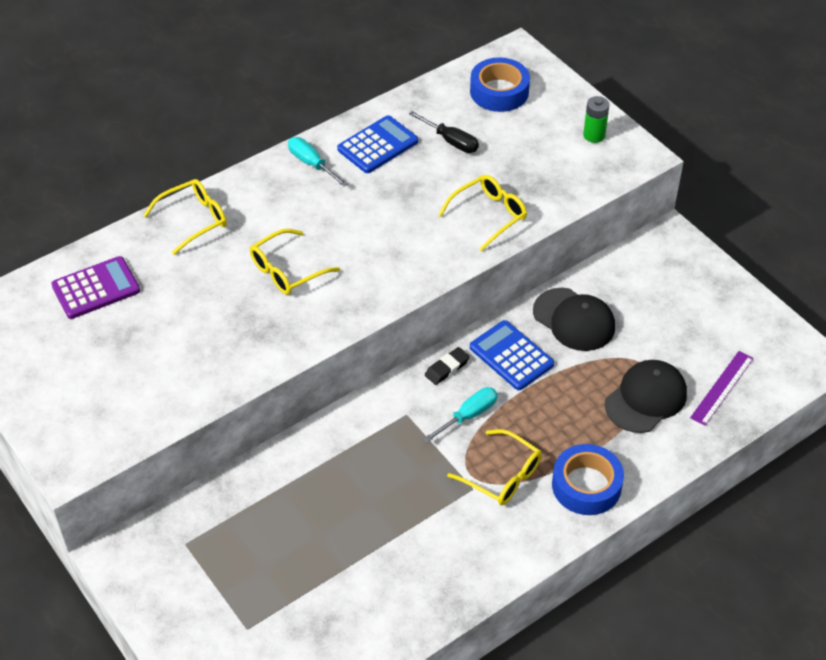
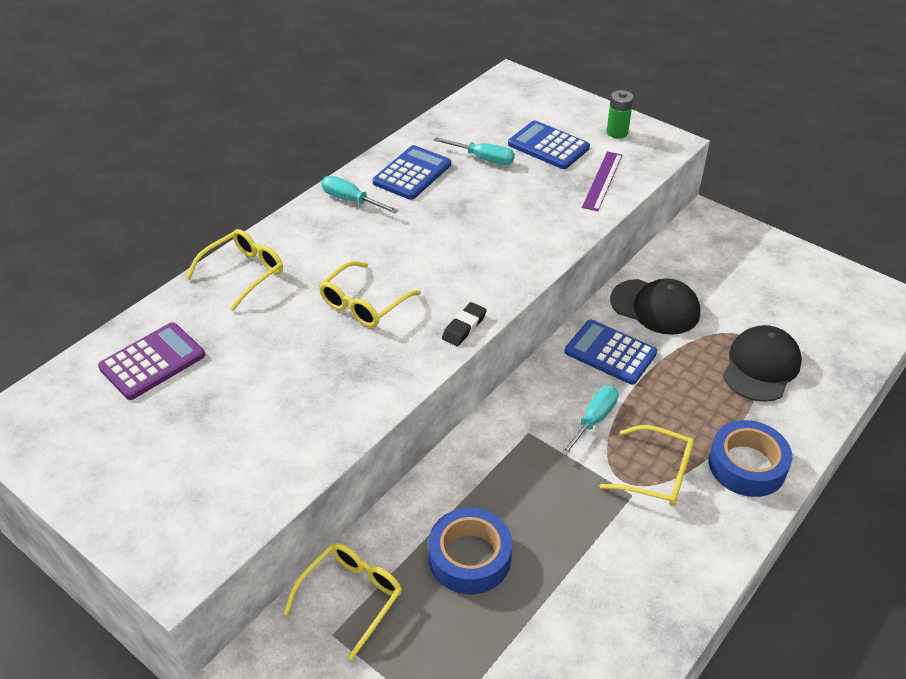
camera: 15 degrees left, 5 degrees down
(447, 368) = (551, 377): black eraser -> black eraser (464, 327)
(450, 141) = (483, 158): black screwdriver -> turquoise screwdriver
(489, 215) = (551, 216): yellow glasses -> yellow glasses (351, 597)
(499, 91) = (510, 111): blue tape -> blue tape (470, 557)
(519, 138) = (548, 146): none -> blue calculator
(722, 388) = (827, 342): purple ruler -> purple ruler (602, 181)

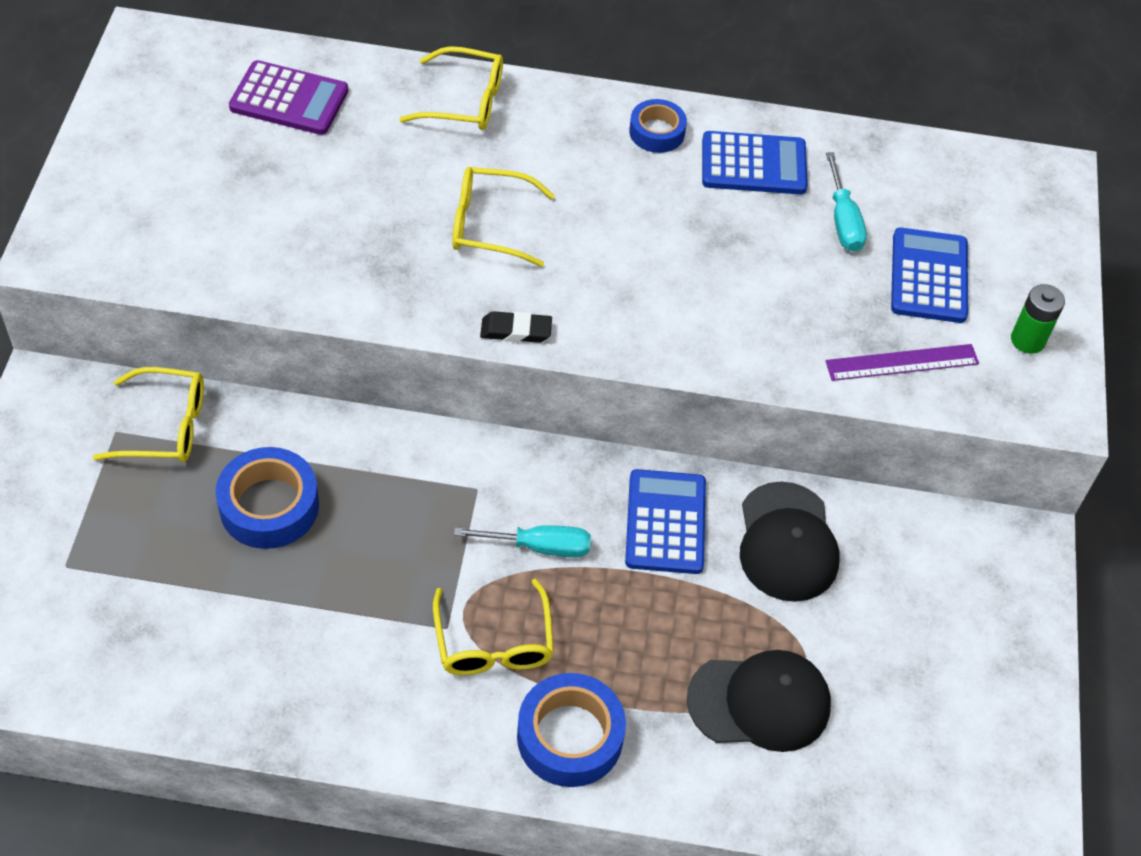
camera: 55 degrees right, 10 degrees up
(351, 200) = (657, 132): turquoise screwdriver -> blue tape

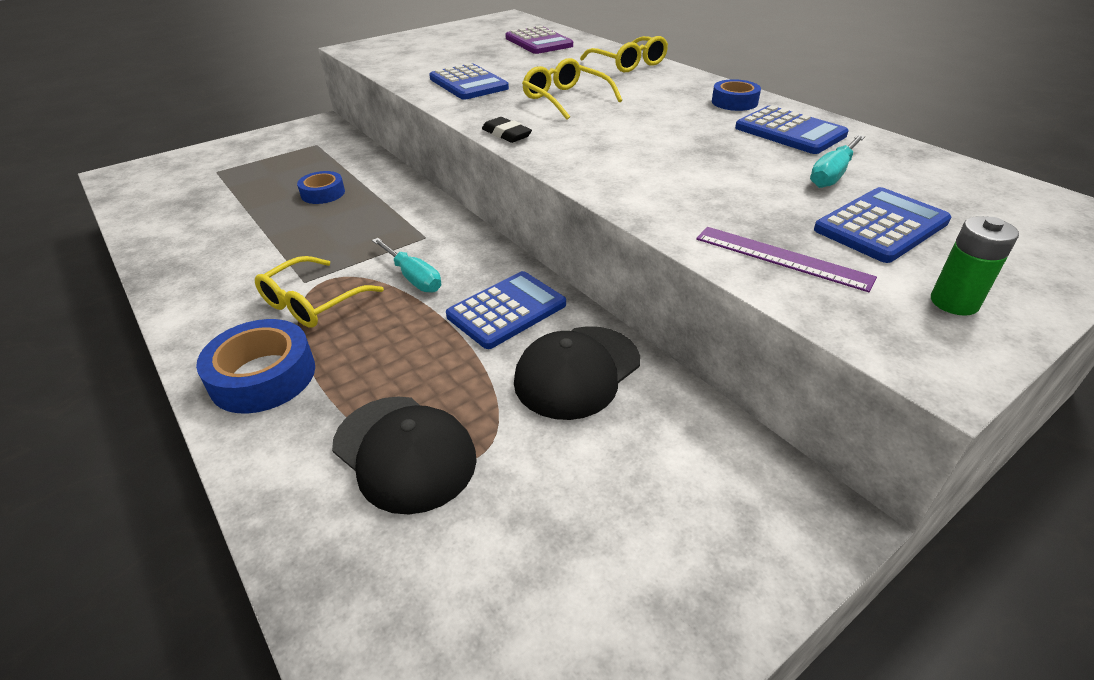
camera: 50 degrees right, 15 degrees down
(165, 426) = (336, 151): yellow glasses -> none
(269, 506) = (323, 193): blue tape -> blue tape, size x0.62
(340, 255) = (468, 83): none -> blue calculator

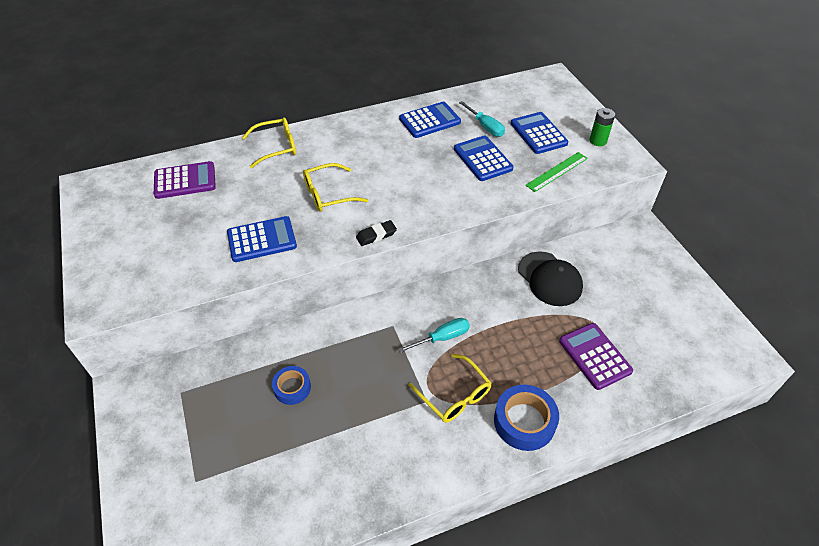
camera: 75 degrees left, 10 degrees up
(404, 452) = (594, 356): black cap -> purple calculator
(506, 310) = (491, 297): blue calculator -> blue calculator (482, 159)
(734, 102) = (377, 125): blue tape -> none
(781, 258) = (557, 172): purple ruler -> green ruler

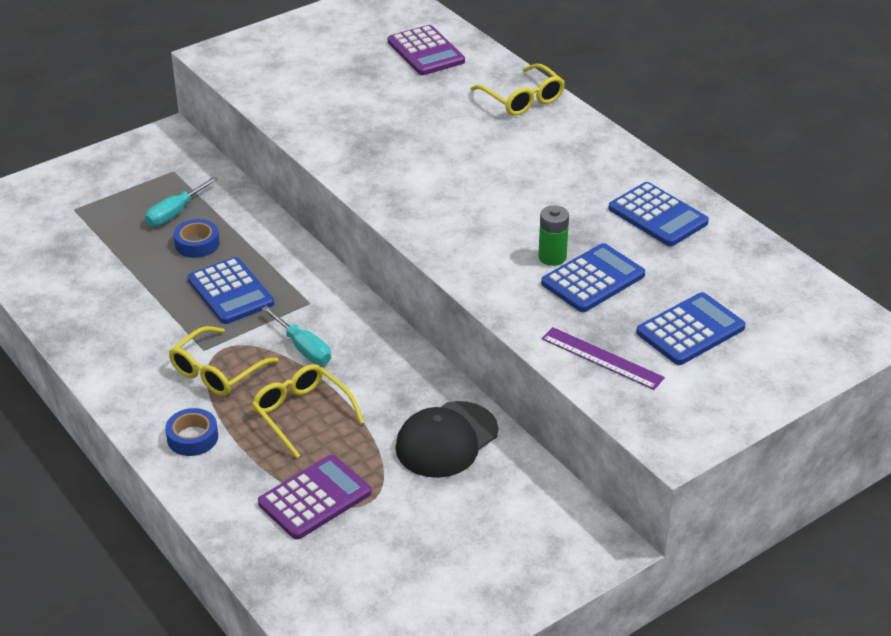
camera: 75 degrees right, 10 degrees down
(262, 240) = (349, 128): blue calculator -> blue calculator (230, 292)
(328, 194) = (450, 158): yellow glasses -> yellow glasses (302, 414)
(376, 235) = (391, 210): black eraser -> none
(485, 127) = (675, 272): turquoise screwdriver -> turquoise screwdriver (175, 212)
(524, 421) = (192, 437): blue tape -> blue tape, size x0.62
(557, 172) = (602, 358): green ruler -> purple ruler
(598, 141) = (709, 399): green battery -> green battery (552, 257)

